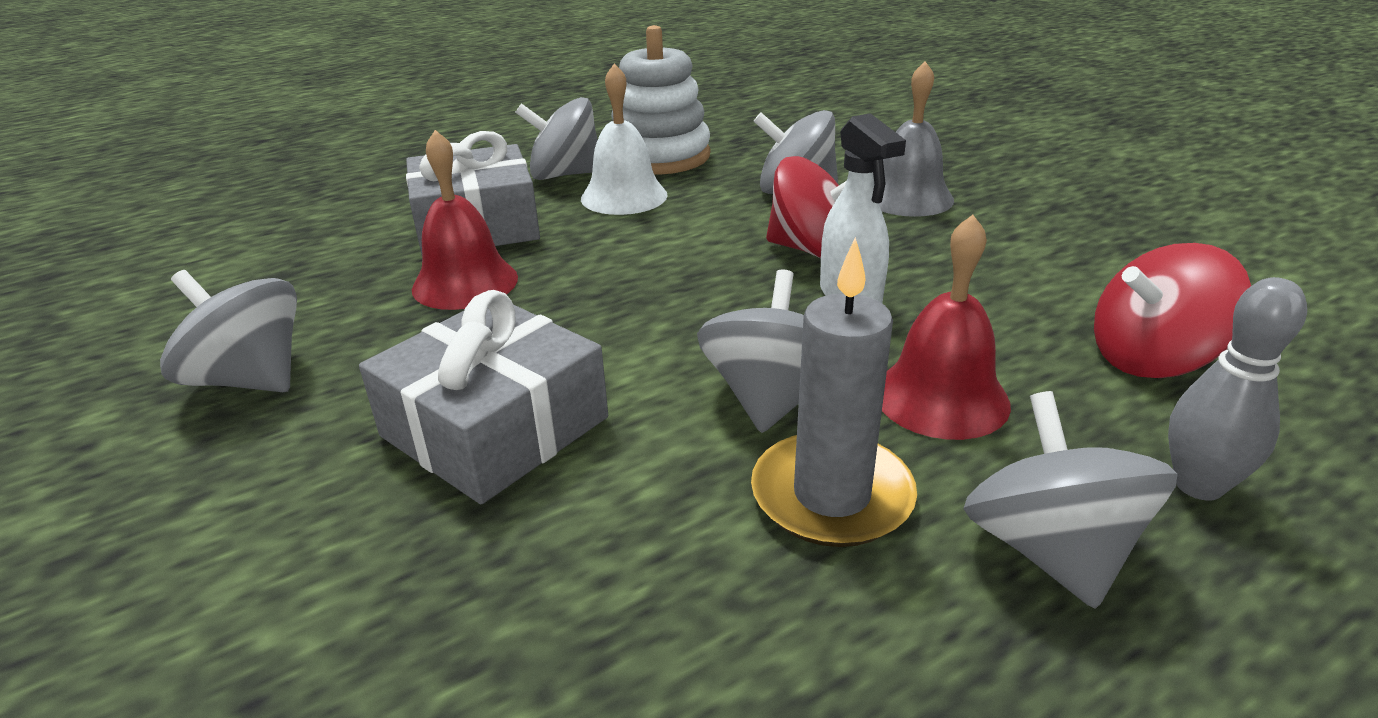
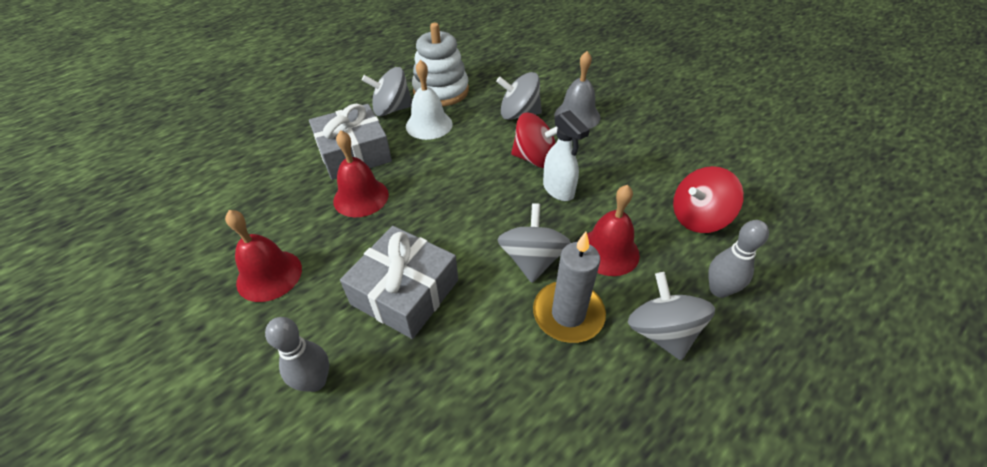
camera: 10 degrees left, 15 degrees up
(250, 379) = (269, 275): grey spinning top -> red bell
(255, 556) = (315, 381): none -> grey bowling pin

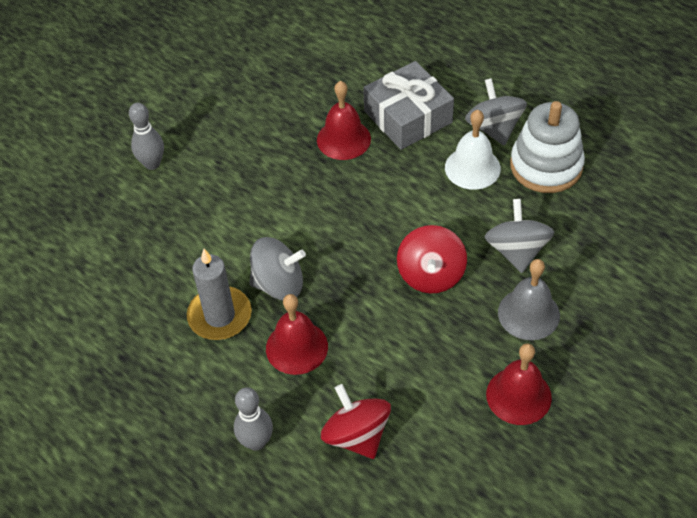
camera: 85 degrees right, 5 degrees up
(269, 275) = (244, 106): red bell -> red bell (518, 395)
(405, 292) = (234, 197): grey gift -> none
(558, 190) = (381, 300): white spray bottle -> none
(661, 332) = (205, 387): grey spinning top -> none

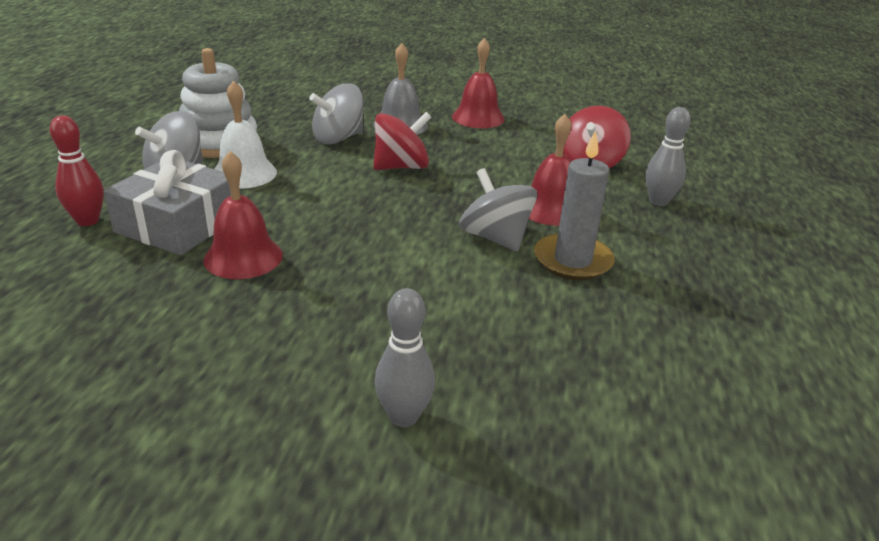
camera: 125 degrees left, 20 degrees down
(439, 75) = (87, 221): none -> red bowling pin

